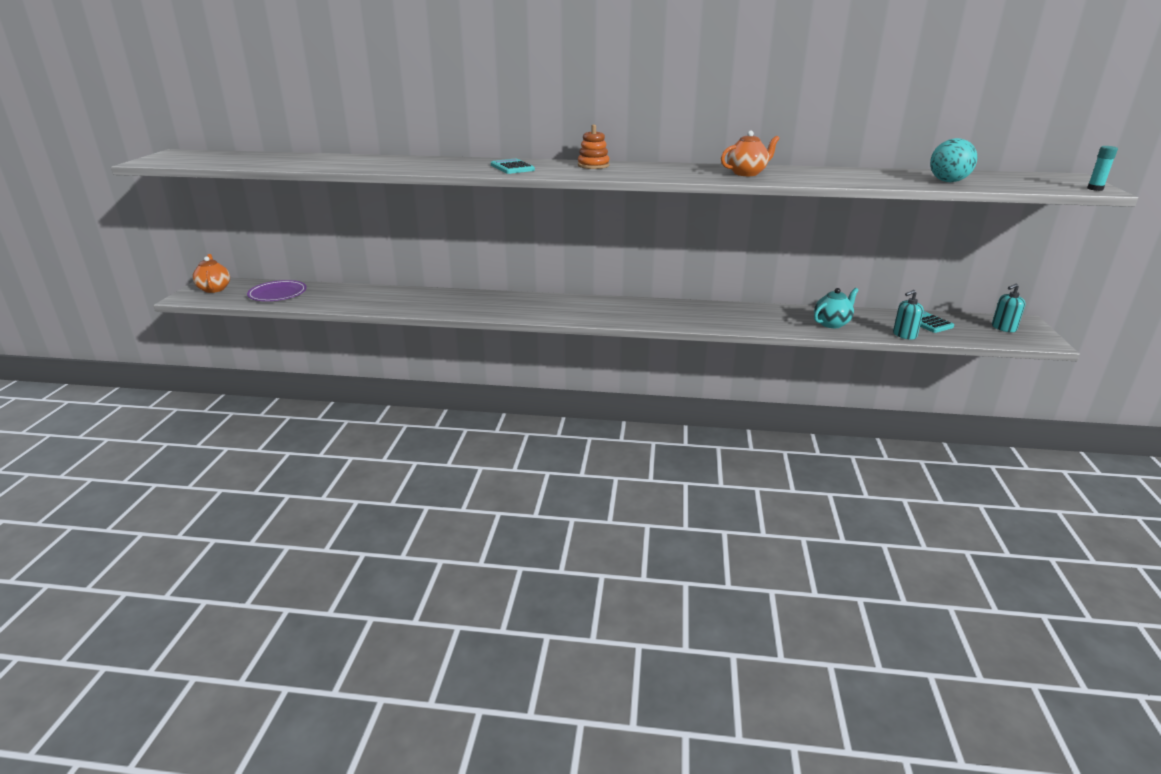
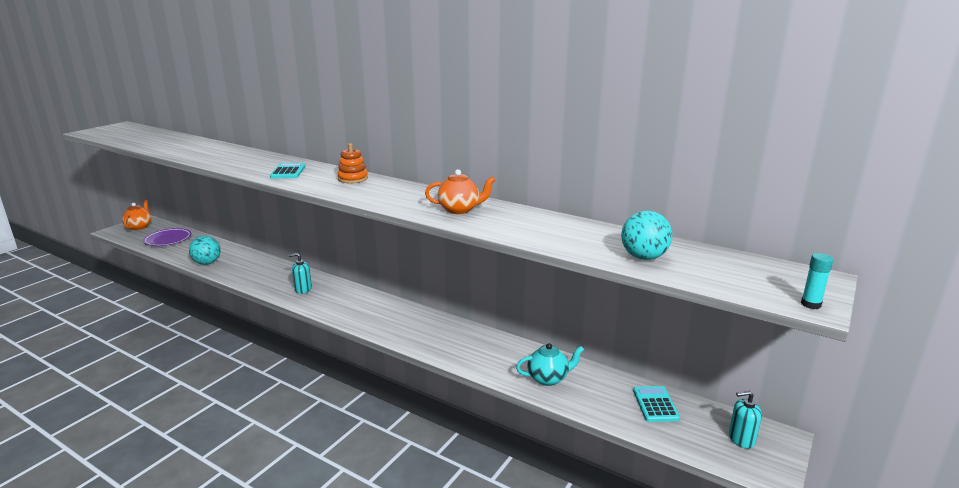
camera: 25 degrees right, 5 degrees down
(369, 305) = (207, 263): none -> turquoise ball
(904, 335) = (607, 415): turquoise soap dispenser -> turquoise soap dispenser (303, 289)

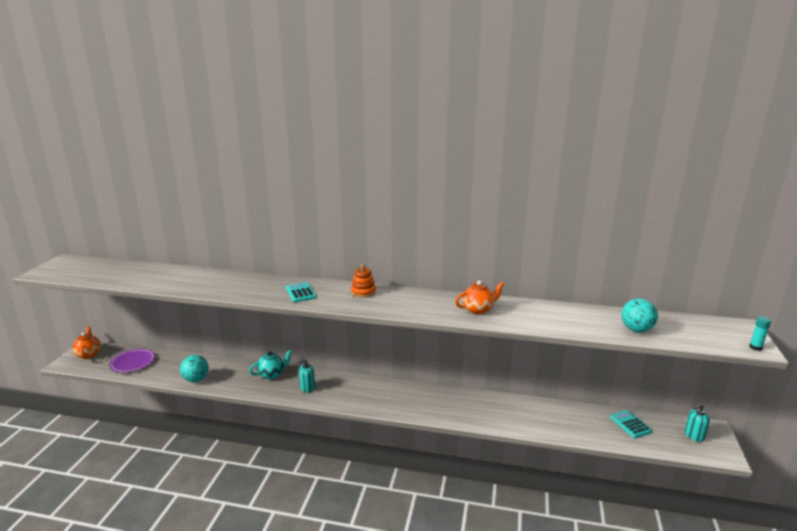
camera: 20 degrees left, 0 degrees up
(548, 378) = (551, 422): turquoise teapot -> turquoise teapot (272, 374)

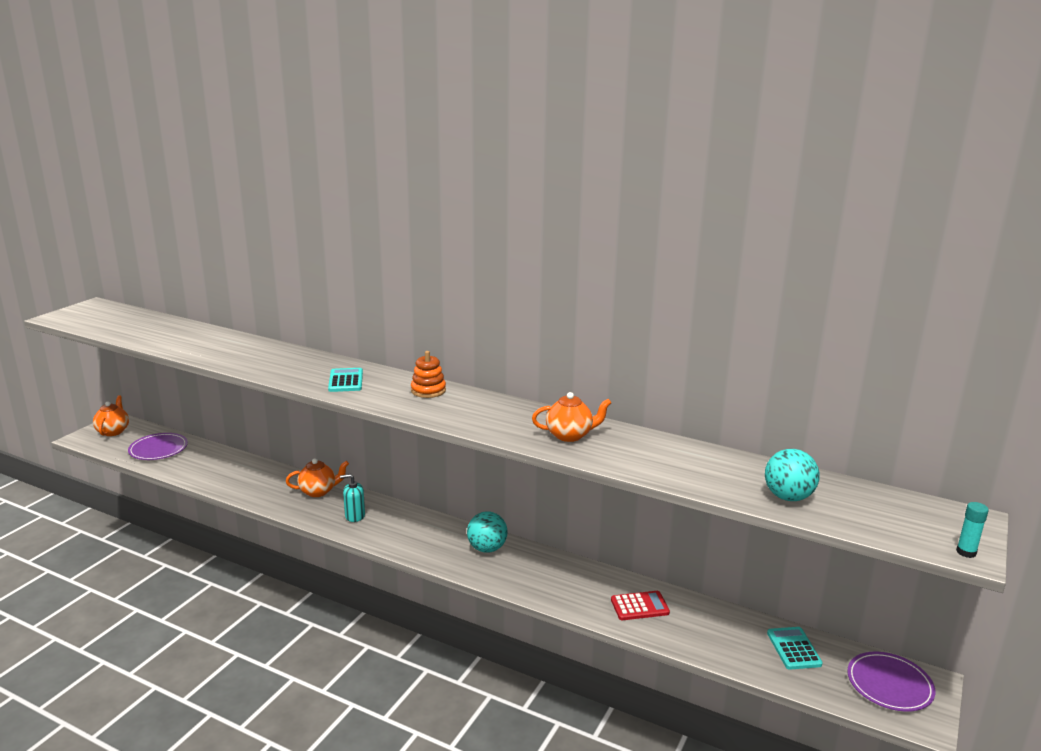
camera: 15 degrees right, 0 degrees up
(196, 379) = (222, 482): turquoise ball -> turquoise ball (487, 548)
(272, 374) = (318, 491): turquoise teapot -> orange teapot
(527, 415) = (639, 606): none -> red calculator
(694, 435) = (889, 684): turquoise soap dispenser -> purple plate

